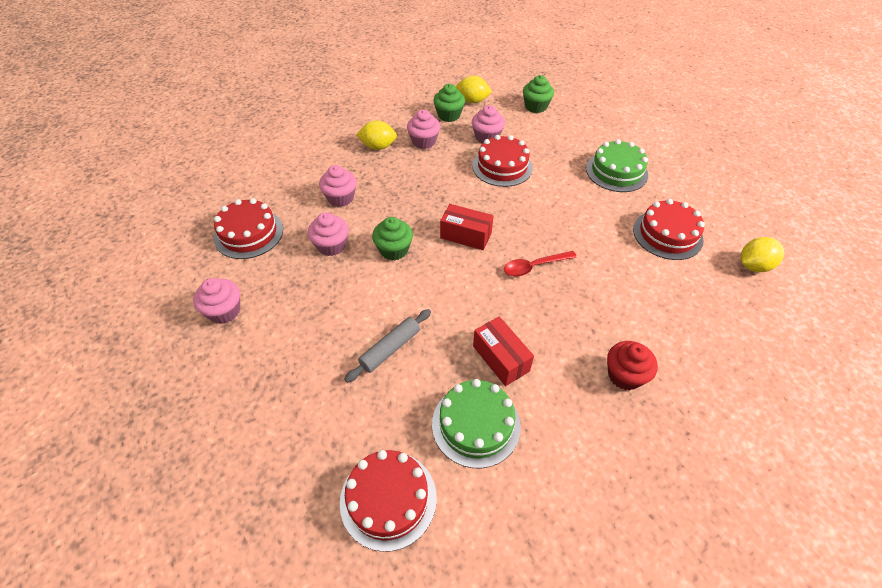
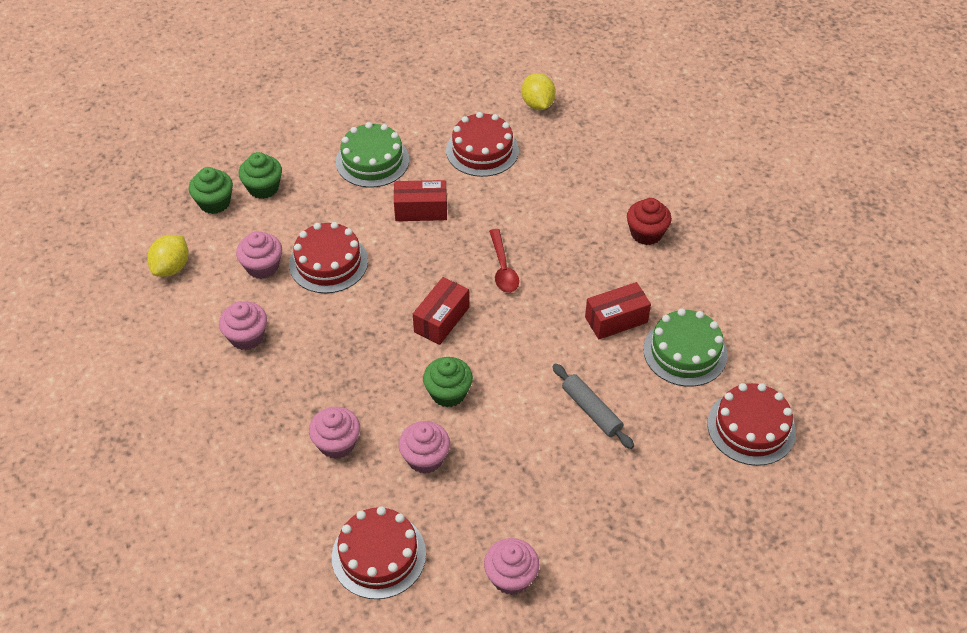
camera: 80 degrees left, 0 degrees up
(378, 147) = (239, 391): yellow lemon -> none
(449, 115) = (196, 300): green cupcake -> green cupcake (263, 188)
(577, 207) = (421, 210): none -> red box

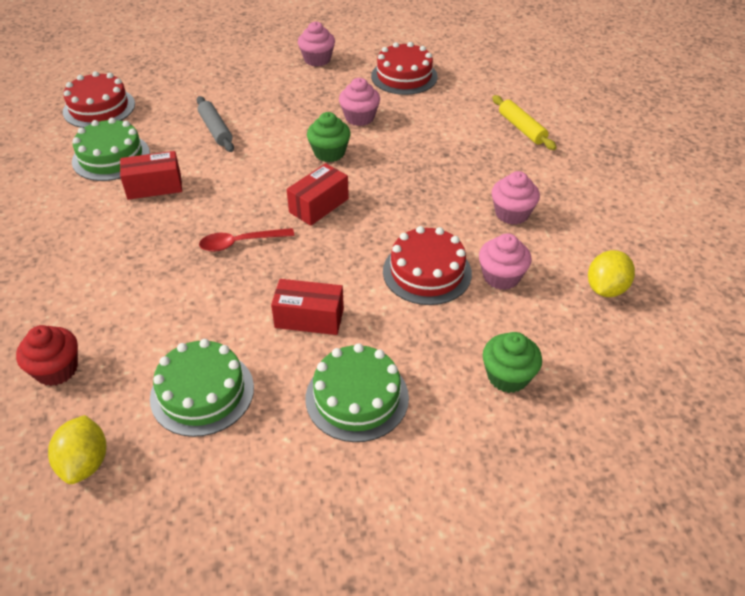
camera: 170 degrees left, 5 degrees down
(214, 202) = (570, 363): green cupcake -> none
(222, 468) = (522, 128): none -> yellow rolling pin
(337, 443) = (429, 132): pink cupcake -> none
(482, 150) = (202, 392): red cake -> green cake
(503, 268) = (240, 243): red spoon -> red spoon turned 105 degrees counterclockwise
(646, 233) = (68, 258): red cupcake -> red cupcake (56, 369)

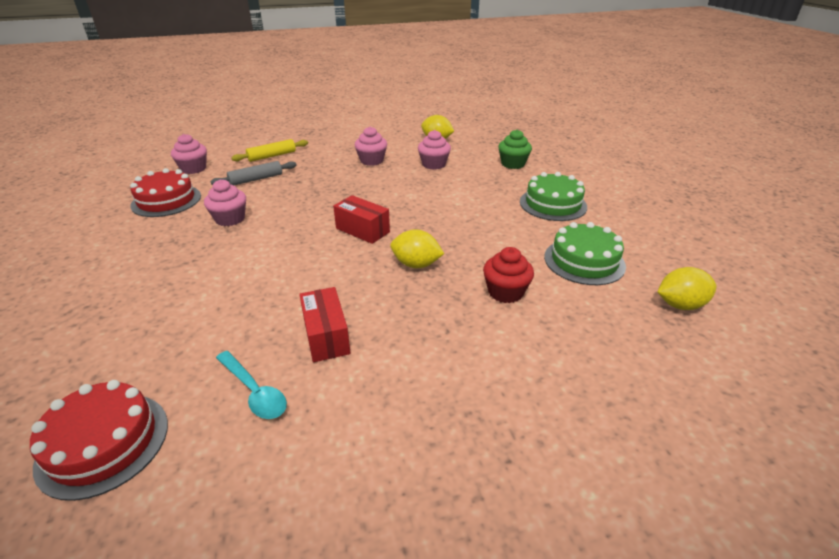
camera: 95 degrees left, 10 degrees down
(56, 369) = (609, 346): red cupcake -> red cupcake (505, 292)
(111, 157) = (254, 392): green cake -> turquoise spoon
(215, 130) = (219, 306): grey rolling pin -> grey rolling pin (256, 179)
(240, 243) = (416, 264): red spoon -> yellow lemon
(309, 318) = (493, 225): red box -> none
(317, 59) = (95, 250): pink cupcake -> pink cupcake (193, 169)
(329, 153) = (284, 230): green cupcake -> none
(427, 272) = (435, 186): red cake -> none

